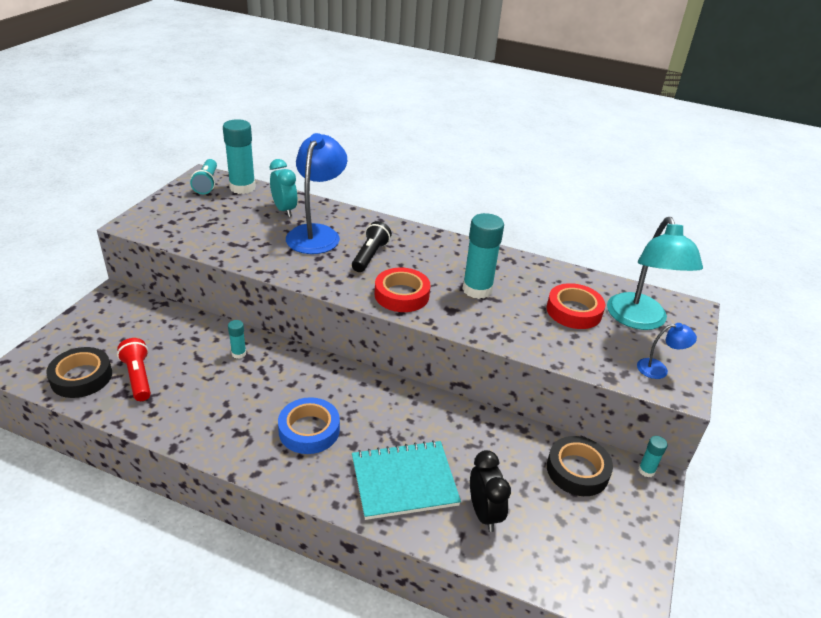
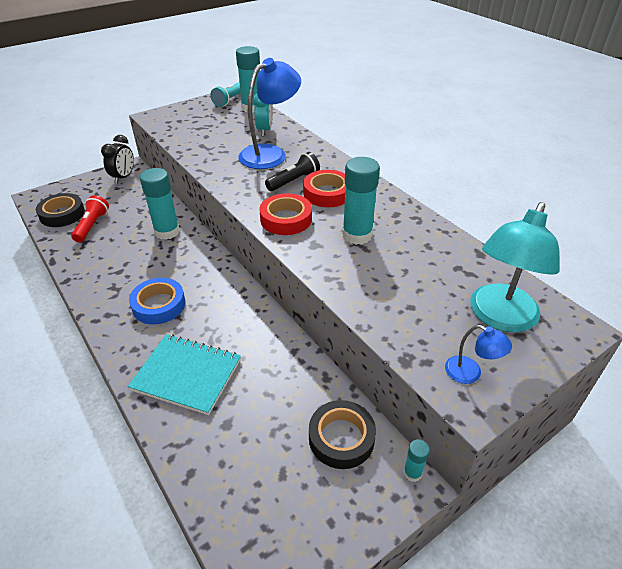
camera: 35 degrees right, 5 degrees up
(239, 353) = (167, 232): turquoise glue stick -> turquoise glue stick, size x2.10
(484, 513) = (222, 432): black clock -> black clock (123, 177)
(574, 311) = (433, 284): red tape -> red tape (327, 193)

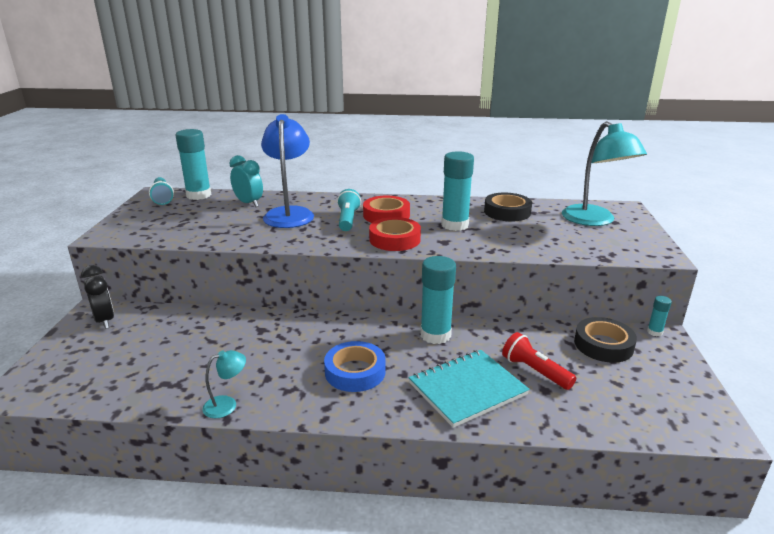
camera: 50 degrees left, 15 degrees down
(62, 214) = (93, 383): black tape -> black tape (507, 212)
(79, 272) = (227, 404): none -> turquoise lamp
(92, 226) = (157, 369): red flashlight -> red flashlight (534, 371)
(167, 232) = (251, 329): turquoise glue stick -> turquoise glue stick (435, 335)
(294, 181) = (348, 219): black flashlight -> turquoise flashlight
(470, 373) = (634, 246): blue lamp -> none

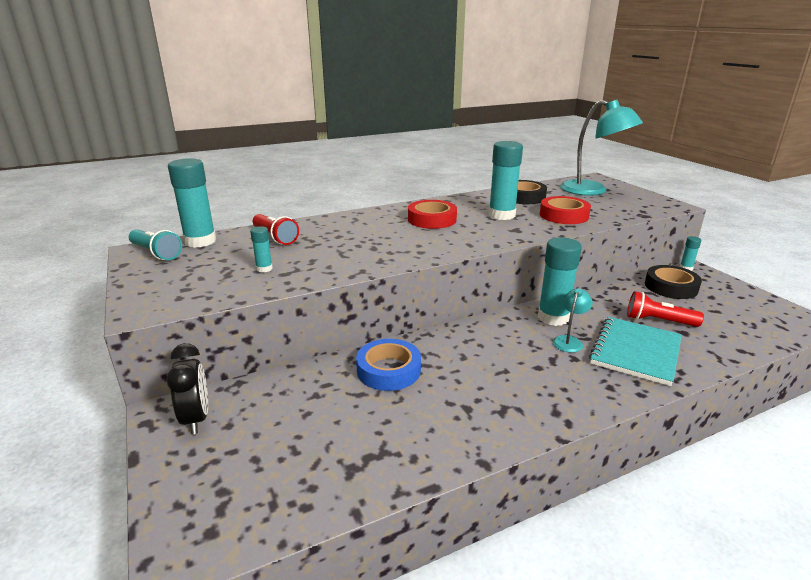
camera: 30 degrees left, 0 degrees up
(105, 320) = (196, 419): black clock -> black clock turned 45 degrees clockwise
(207, 226) = (264, 269): none -> turquoise glue stick
(227, 404) = (465, 449): turquoise lamp -> turquoise lamp (569, 341)
(248, 203) = (275, 237): turquoise clock -> red flashlight
(289, 213) = (336, 237): blue lamp -> none
(348, 219) = (403, 230): turquoise flashlight -> none
(355, 372) = (535, 371): blue tape -> blue tape (388, 370)
(394, 239) = (474, 237): red tape -> red tape (563, 215)

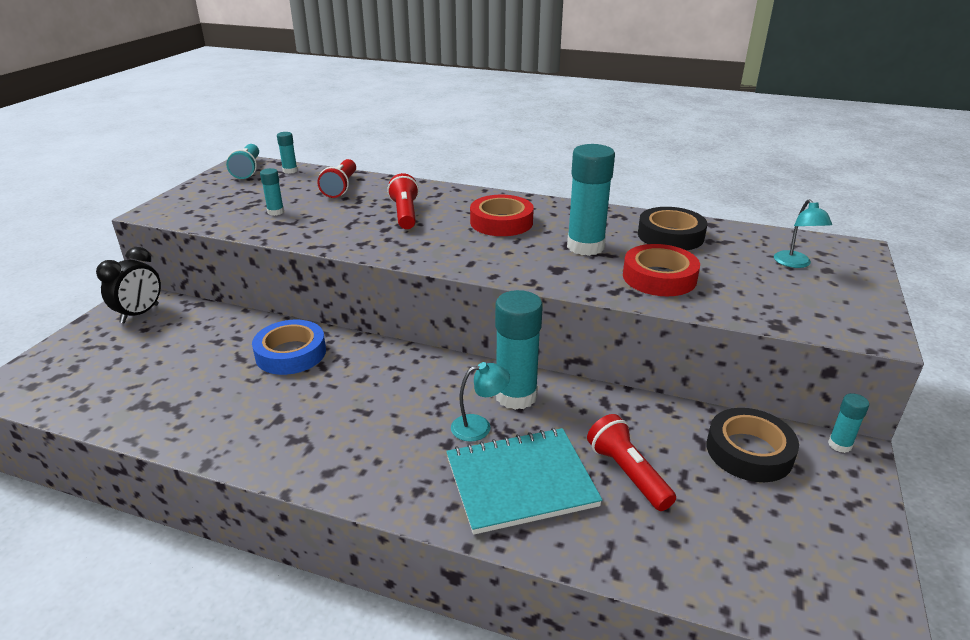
camera: 45 degrees right, 5 degrees up
(200, 241) = (290, 171): turquoise glue stick -> turquoise glue stick, size x0.48
(364, 236) = (405, 214): none -> red flashlight
(592, 191) = (795, 264): turquoise lamp -> turquoise lamp, size x0.47

